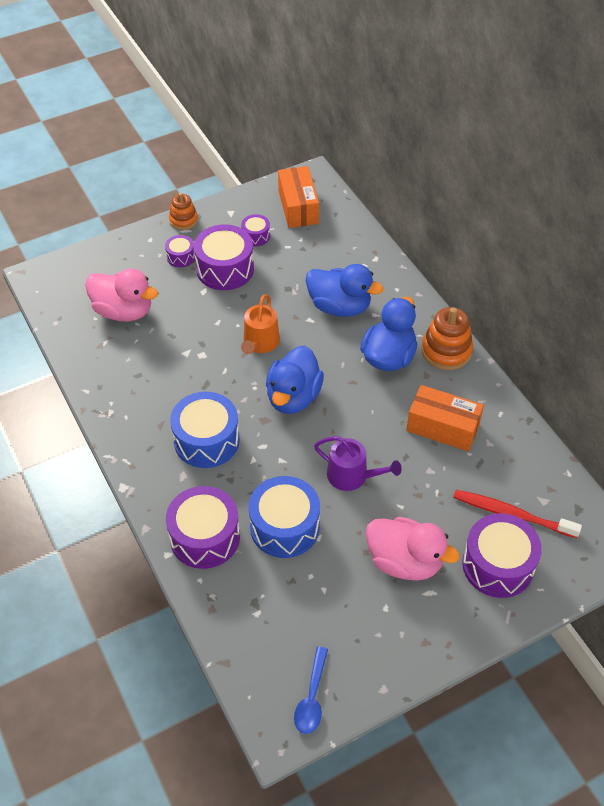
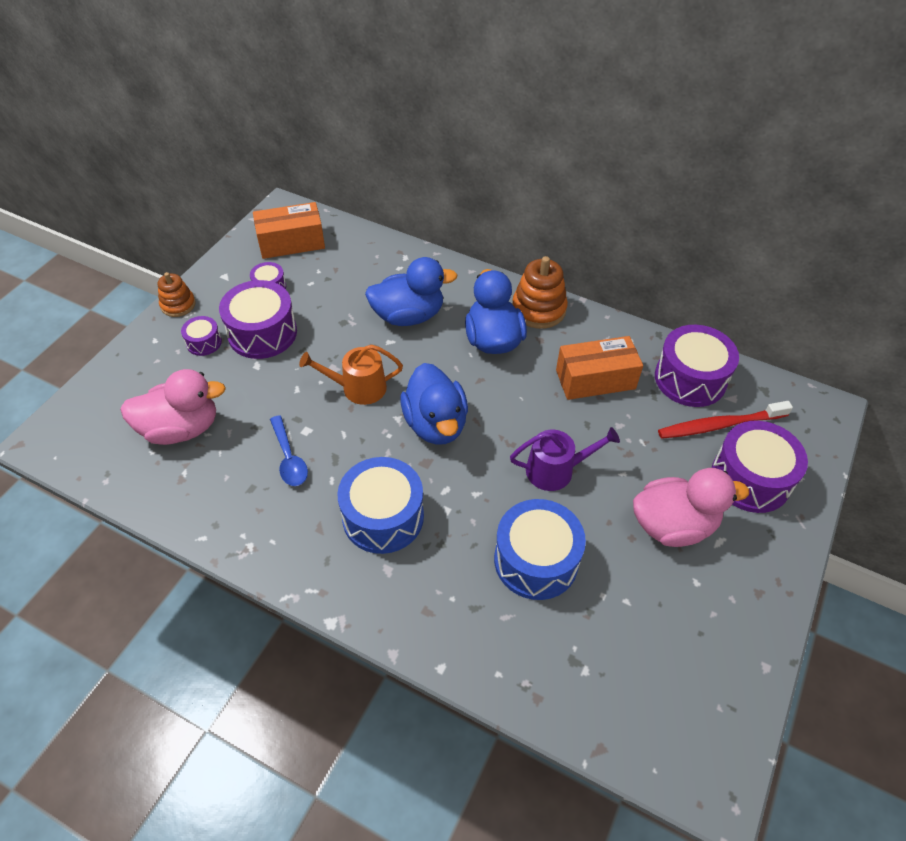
camera: 35 degrees left, 0 degrees up
(205, 537) = (465, 622): purple drum -> purple drum (690, 379)
(260, 343) = (358, 388): orange watering can -> orange watering can turned 105 degrees clockwise
(298, 207) = (291, 242): orange box -> orange box turned 60 degrees counterclockwise
(312, 698) = (713, 725): blue spoon -> blue spoon (289, 458)

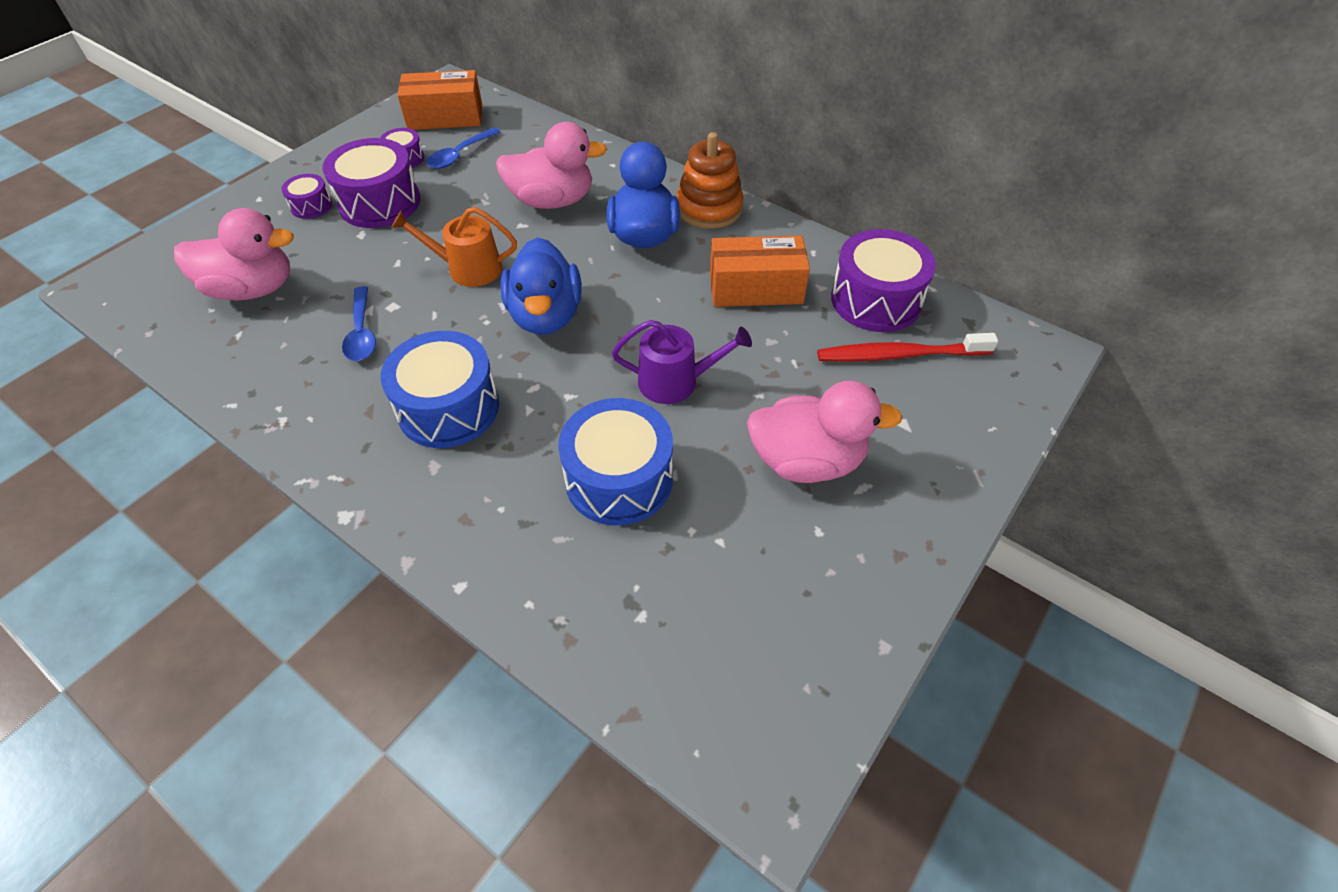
camera: 10 degrees right, 0 degrees up
(178, 305) = (297, 166): orange stacking toy -> none
(316, 279) = (460, 155): none -> blue spoon
(408, 316) = (552, 201): blue duck -> pink duck
(750, 478) = (923, 420): purple drum -> none

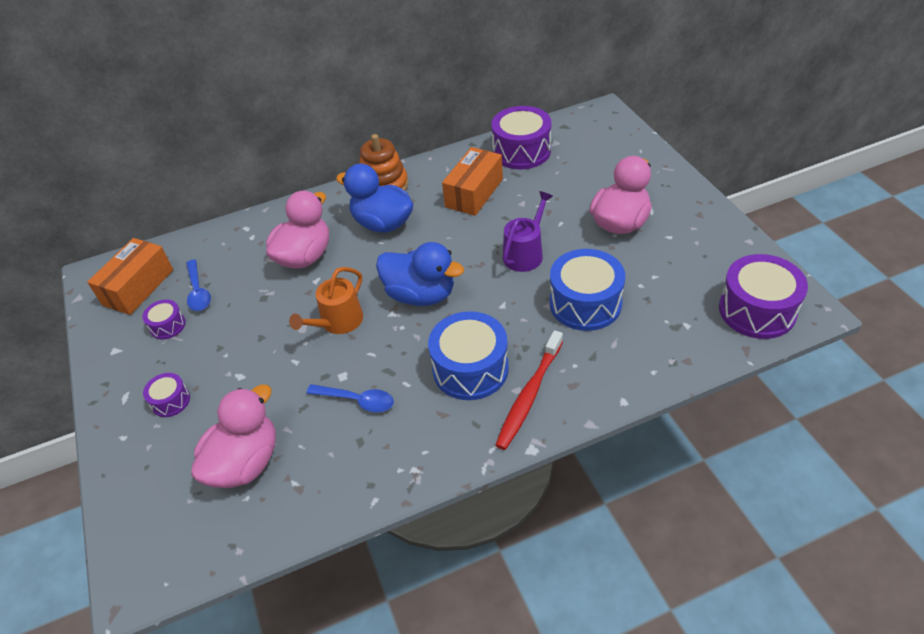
camera: 55 degrees left, 5 degrees down
(380, 202) = (210, 355): purple drum -> purple drum (757, 310)
(899, 355) = (569, 160): red toothbrush -> red toothbrush (529, 395)

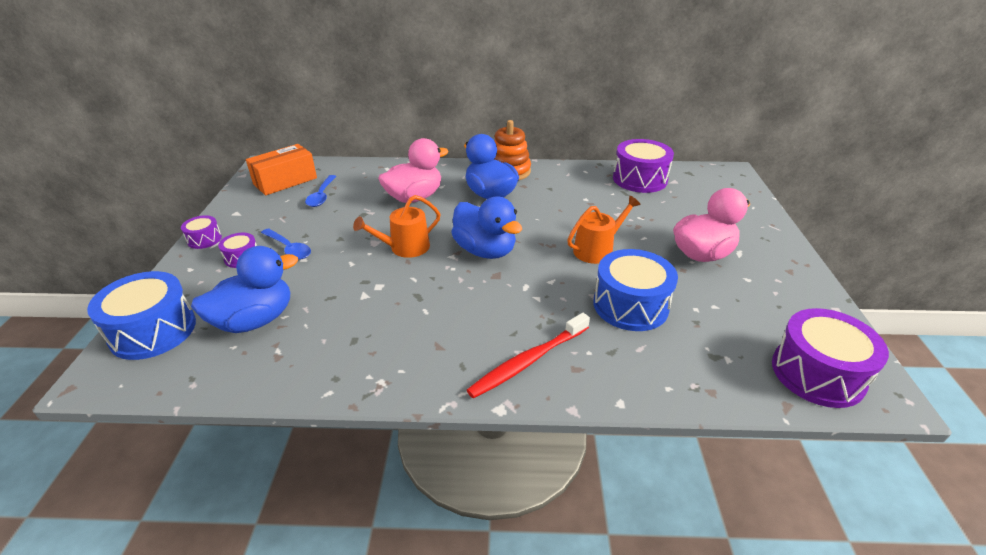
camera: 20 degrees right, 10 degrees down
(168, 326) = (283, 210): purple drum -> purple drum (204, 239)
(245, 463) = (255, 320): pink duck -> blue duck
(357, 400) = (376, 308): blue spoon -> blue spoon (289, 249)
(470, 369) = (488, 320): blue drum -> blue drum (153, 331)
(474, 193) = (579, 195): orange box -> none
(525, 253) = (597, 250): purple watering can -> orange watering can

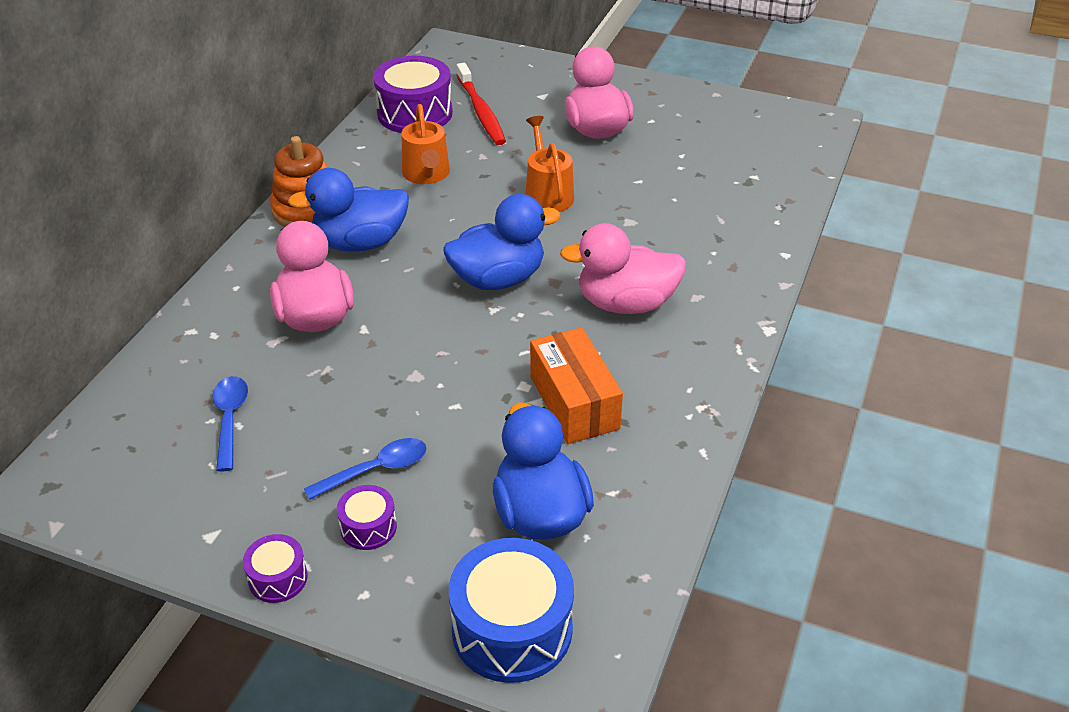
camera: 70 degrees left, 5 degrees up
(285, 181) = (134, 464): orange box -> orange box (574, 402)
(322, 196) = (230, 419): blue spoon -> blue spoon turned 120 degrees counterclockwise
(405, 248) = (448, 348): orange watering can -> orange watering can (426, 174)
(490, 314) = (625, 303): none -> pink duck
(528, 361) = (711, 295): red toothbrush -> red toothbrush (481, 112)
(630, 305) = (656, 204): blue drum -> none
(817, 373) = (788, 139): purple drum -> none

